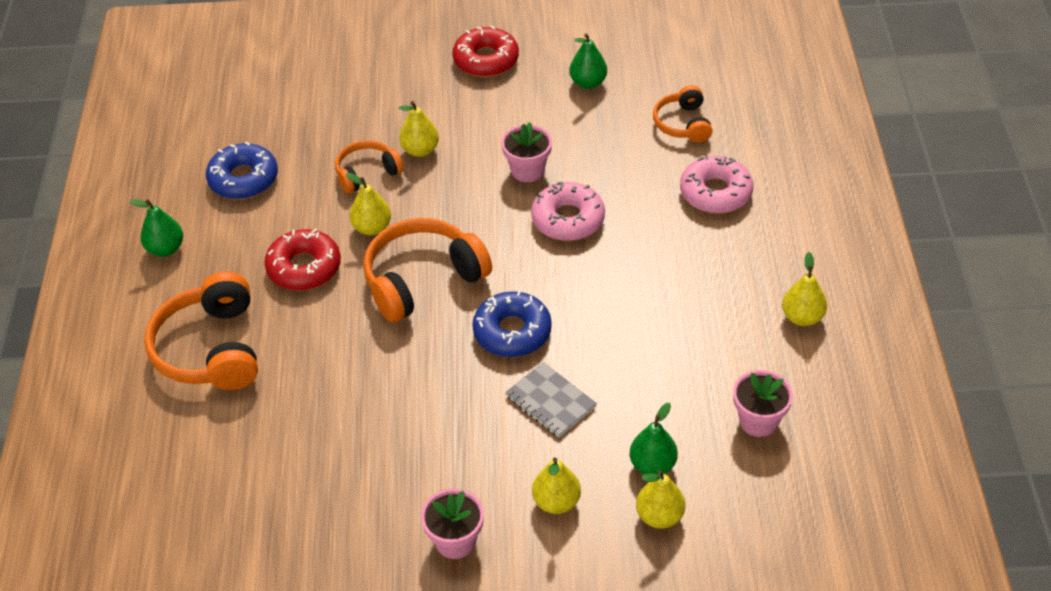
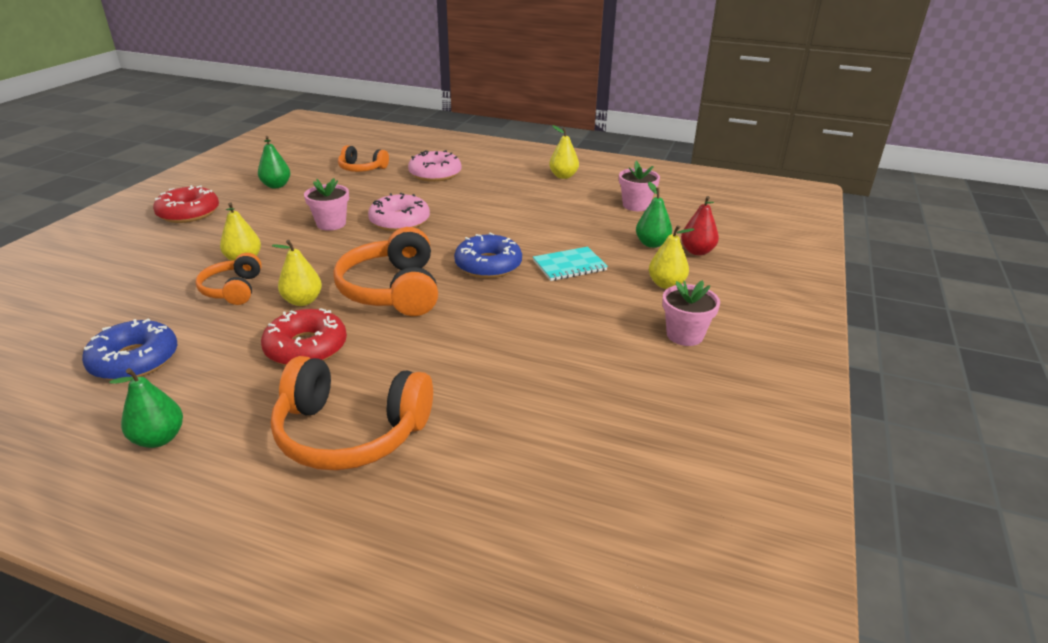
camera: 70 degrees left, 15 degrees down
(551, 401) = (569, 265): grey notebook -> turquoise notebook
(659, 516) = (697, 251): yellow pear -> red pear

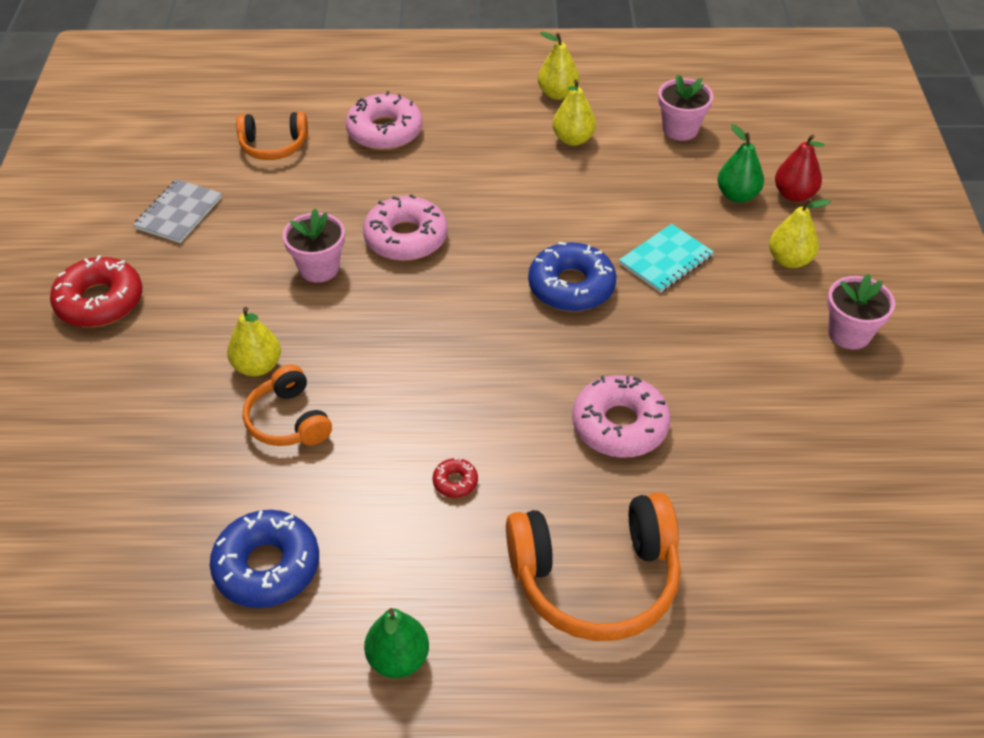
camera: 20 degrees left, 15 degrees up
(276, 185) = (179, 213): green pear -> grey notebook
(302, 301) = (392, 412): yellow pear -> yellow pear (573, 139)
(306, 347) = (455, 482): red donut -> red donut, size x0.45
(392, 290) = (487, 362): orange headphones -> none
(455, 345) = (619, 425): none -> pink donut

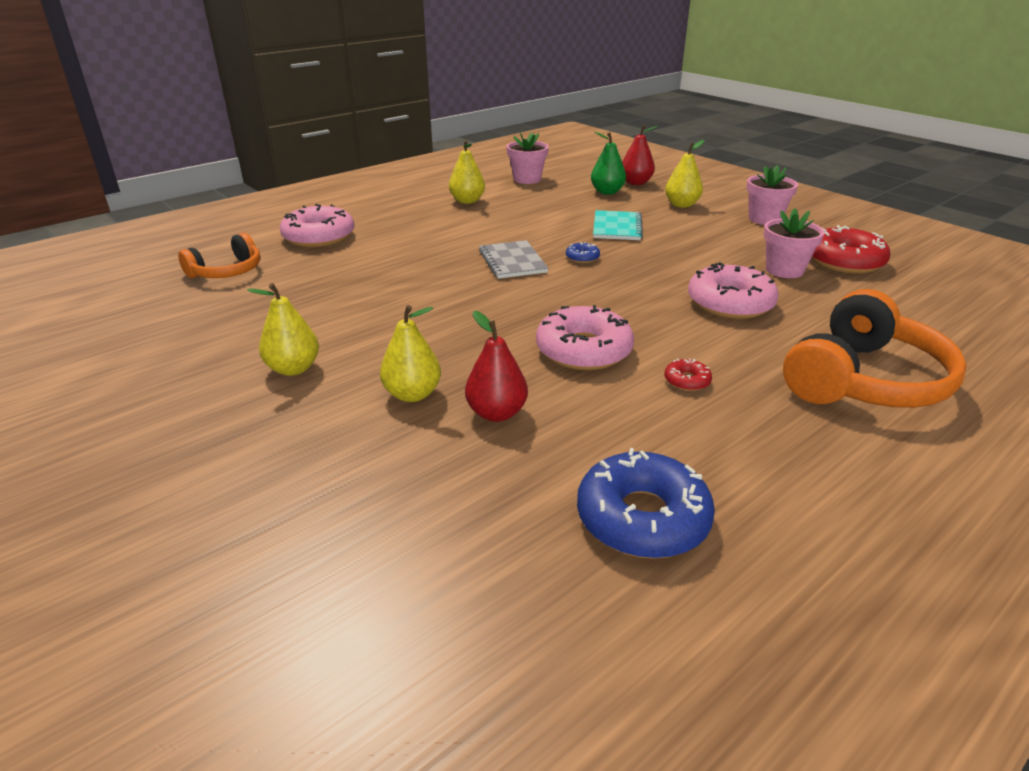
camera: 40 degrees left, 15 degrees down
(100, 301) = (169, 425): red donut -> red donut (844, 261)
(179, 213) = (183, 337): grey notebook -> grey notebook (512, 261)
(288, 420) = (496, 413): orange headphones -> red pear
(319, 268) = (376, 318): pink flower pot -> pink flower pot (784, 270)
(398, 659) = (847, 508): green pear -> none
(406, 238) = (424, 278): pink donut -> pink donut (583, 350)
(557, 94) = (423, 187): yellow pear -> yellow pear (293, 368)
(571, 286) = (582, 258): blue donut -> blue donut, size x0.45

